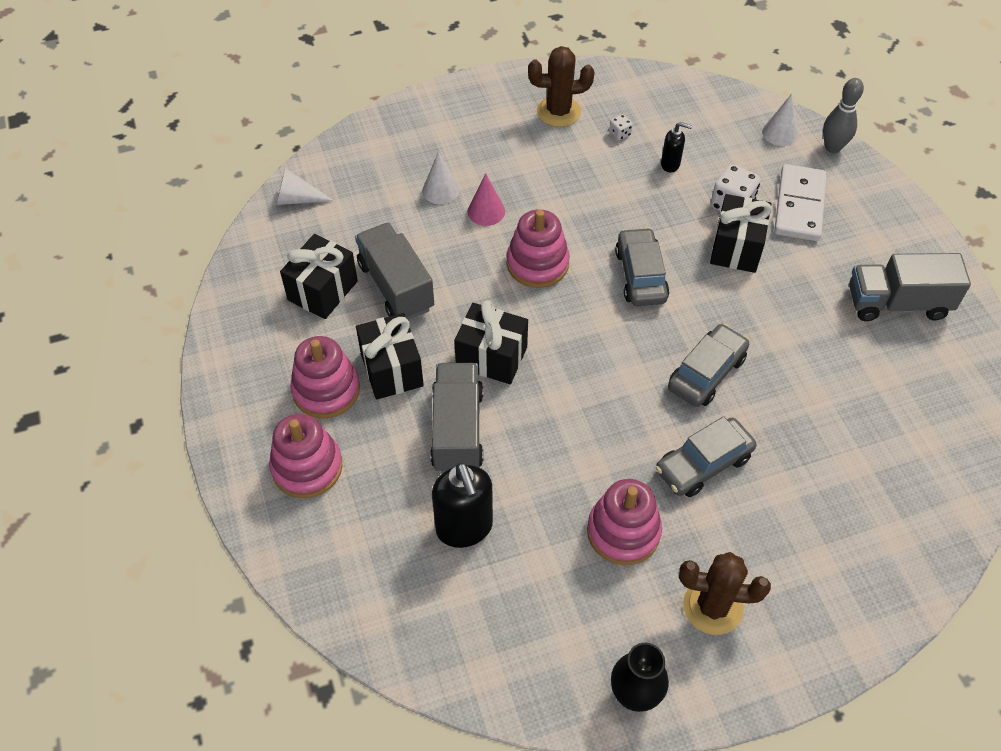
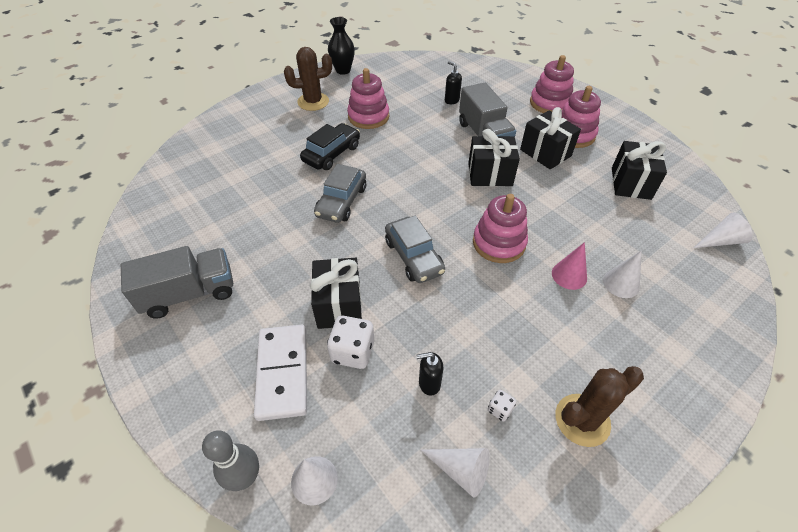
camera: 160 degrees right, 5 degrees down
(396, 286) = (586, 199): grey truck -> none
(464, 528) = (451, 100): black soap dispenser -> black soap dispenser, size x0.52
(668, 110) = (461, 470): none -> white cone
(703, 464) = (331, 154): grey car -> black car

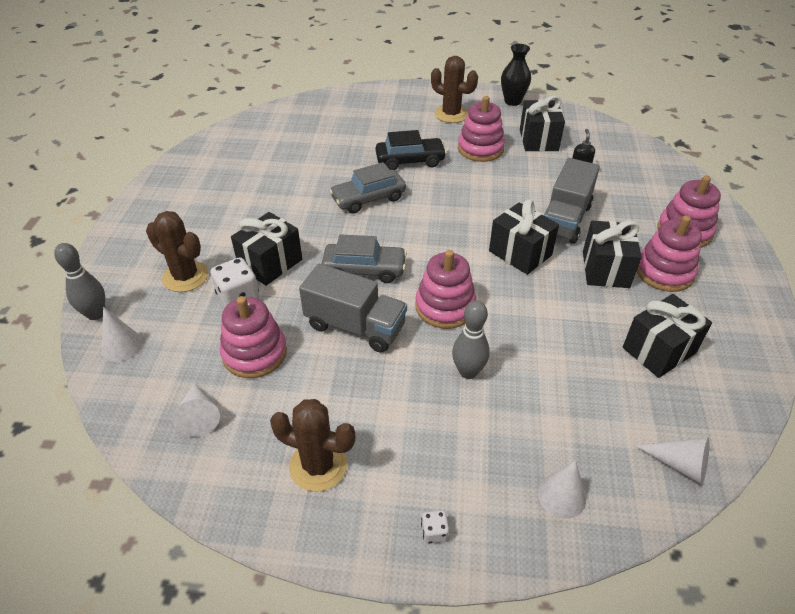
camera: 45 degrees right, 5 degrees down
(190, 294) = (199, 194): grey truck -> grey truck (355, 326)
(283, 372) = (185, 277): white domino -> brown cactus
(397, 89) = (538, 140): none -> black gift
(414, 256) = (364, 269): grey car -> grey car turned 105 degrees counterclockwise
(429, 383) = (254, 353): black soap dispenser -> pink stacking toy
(500, 409) = (274, 407): white dice -> white dice (434, 532)
(569, 275) = (468, 372): pink cone -> grey bowling pin
(621, 283) = (506, 413): white cone -> white cone (561, 495)

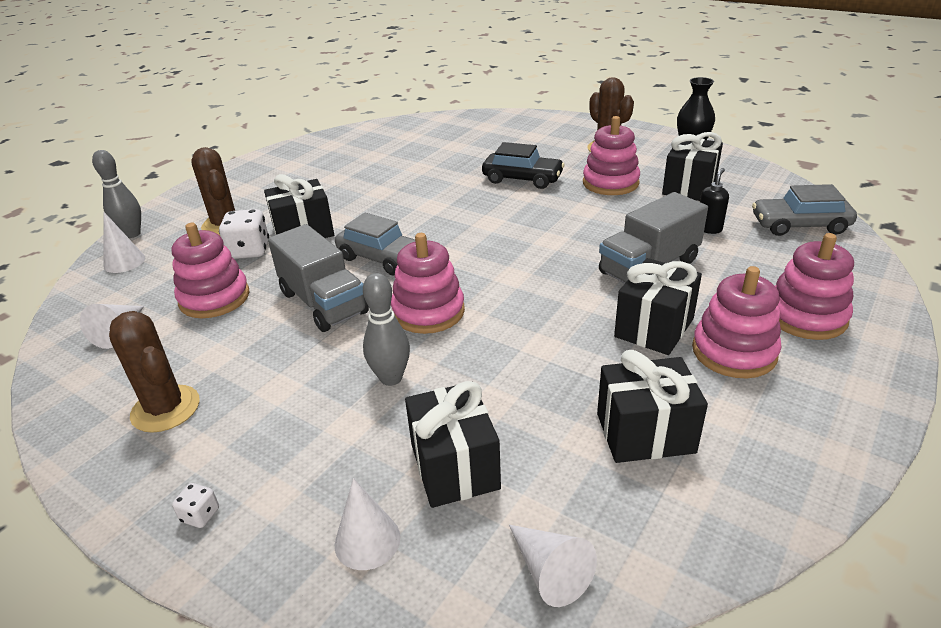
camera: 30 degrees right, 10 degrees down
(368, 198) = (447, 201): grey car -> grey car (799, 225)
(520, 253) = (561, 285): black gift -> black gift (454, 466)

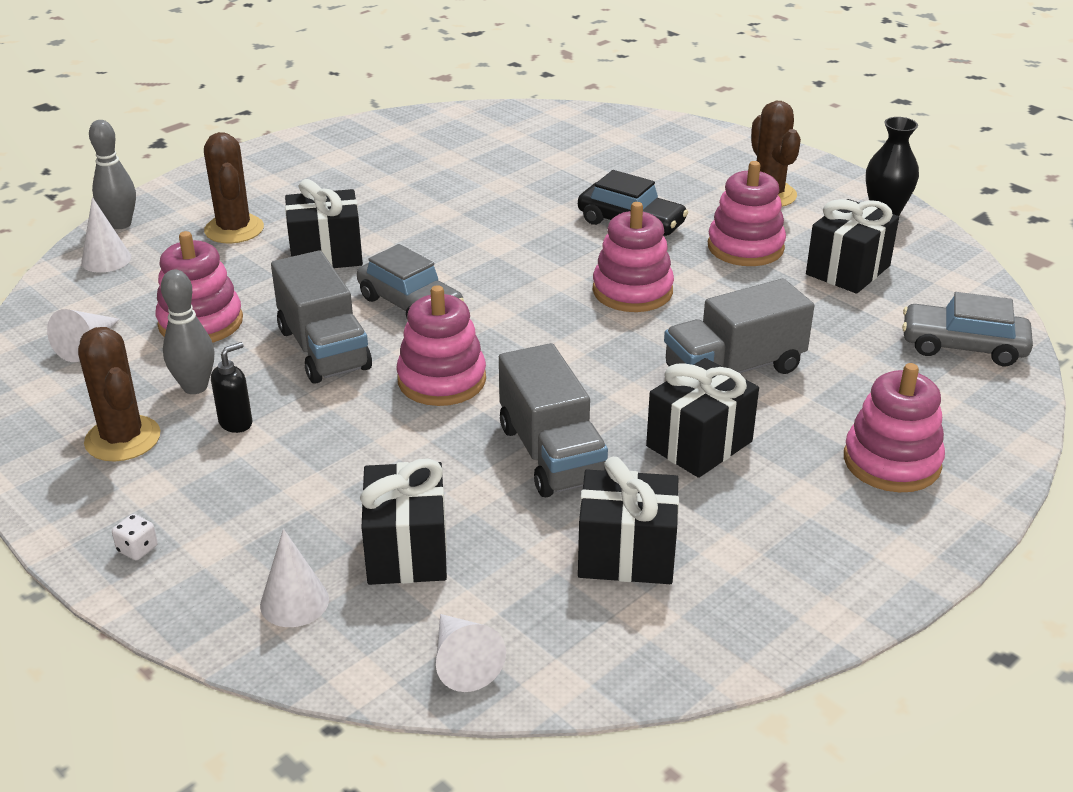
camera: 10 degrees right, 0 degrees up
(249, 251) = (255, 269): white dice -> none
(391, 378) = (372, 448): grey bowling pin -> grey bowling pin (195, 387)
(542, 357) = (551, 454): none -> grey truck
(709, 229) = (839, 332): black soap dispenser -> black soap dispenser (236, 423)
(734, 352) = (778, 487): pink stacking toy -> pink stacking toy (632, 291)

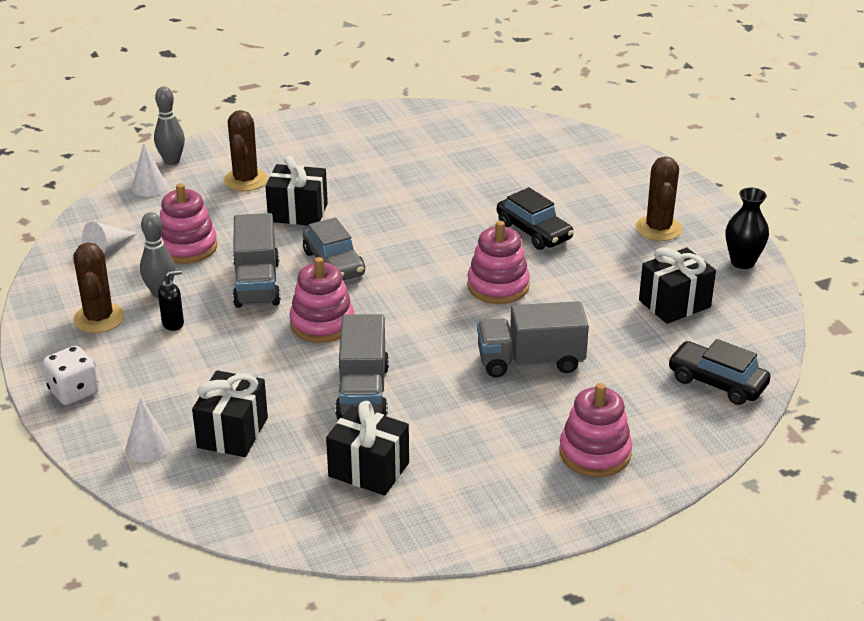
camera: 20 degrees right, 0 degrees up
(137, 549) = (74, 392): white dice -> white dice, size x1.99
(463, 662) = (226, 508): white cone -> none
(699, 444) = (468, 408): black gift -> none
(745, 247) = (608, 269): pink stacking toy -> none
(963, 346) = (717, 382): grey car -> black car

